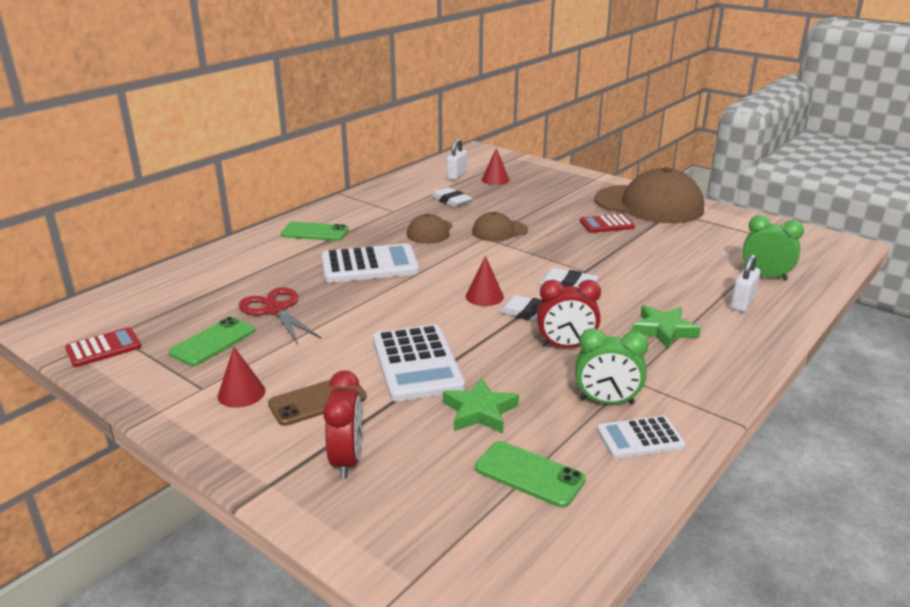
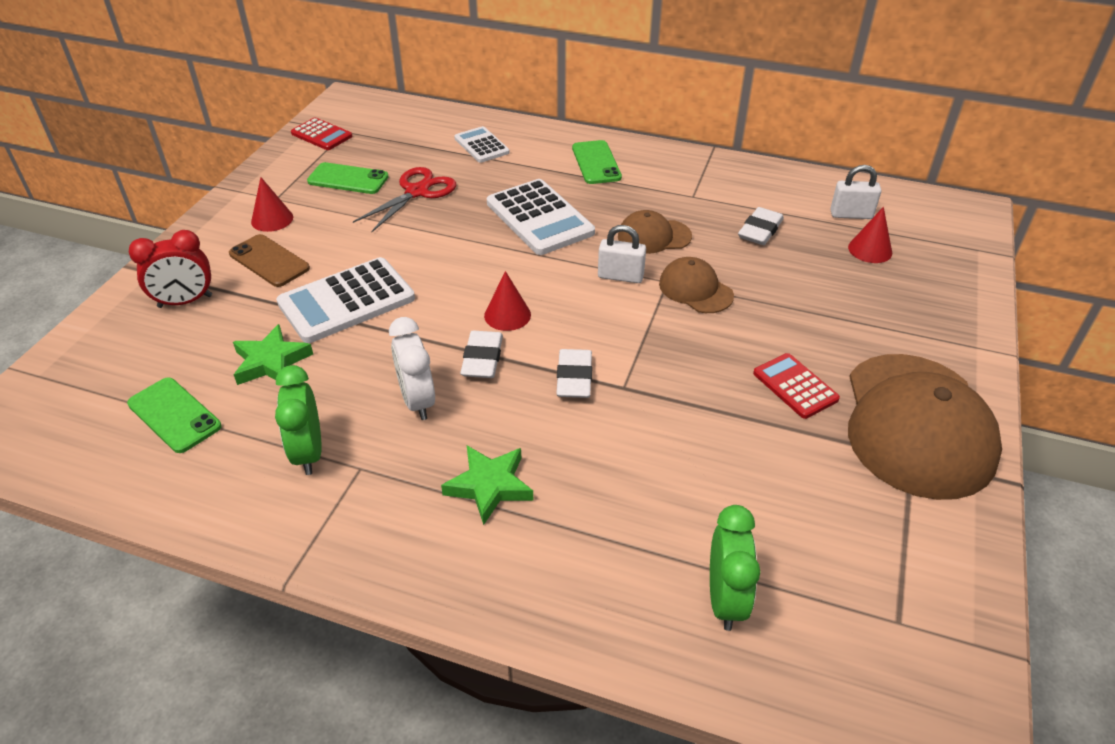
camera: 70 degrees right, 15 degrees up
(529, 474) = (174, 415): green phone -> green phone turned 60 degrees counterclockwise
(565, 346) = (417, 401): red clock -> white clock
(640, 438) = (243, 489): white calculator -> white calculator (481, 145)
(742, 303) = (610, 570): white padlock -> white padlock (620, 276)

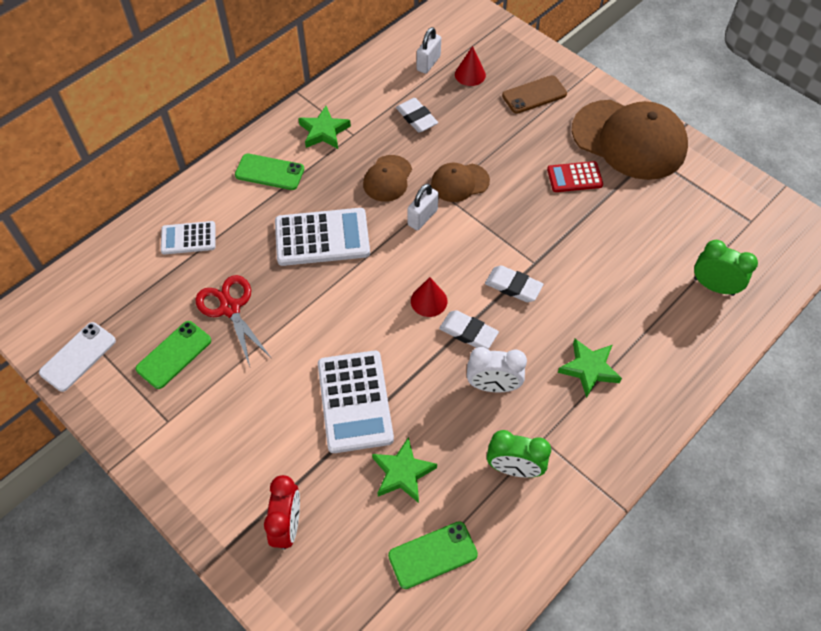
camera: 65 degrees left, 15 degrees up
(269, 261) = (266, 447): brown phone -> brown phone (534, 95)
(272, 219) = (201, 431): red cone -> none
(321, 135) = (78, 356): red calculator -> white phone
(678, 177) = (324, 131): none -> green star

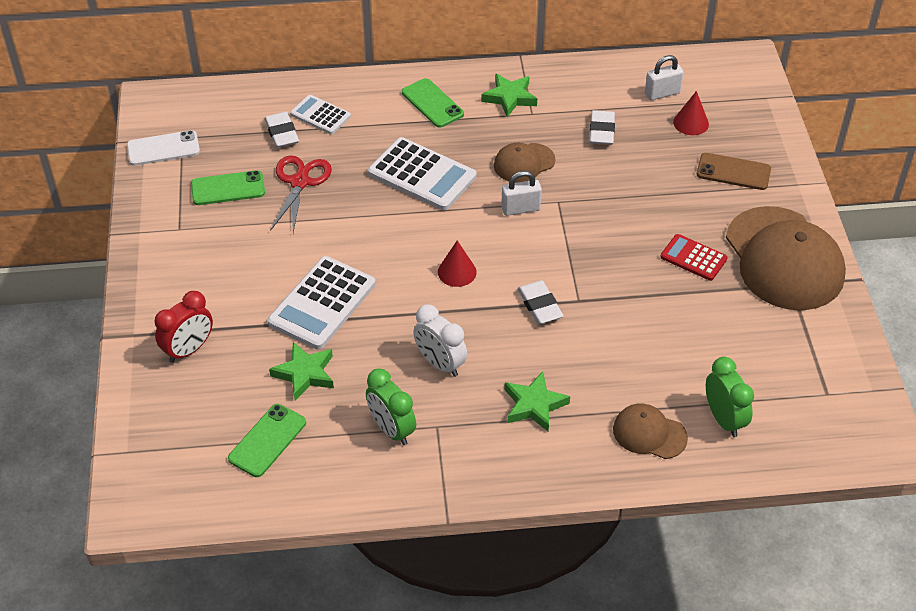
camera: 40 degrees right, 10 degrees down
(432, 555) = (267, 440): green phone -> green phone turned 75 degrees counterclockwise
(459, 182) = (583, 202): brown cap -> brown cap (649, 433)
(468, 332) = (463, 314): white eraser -> white eraser (282, 133)

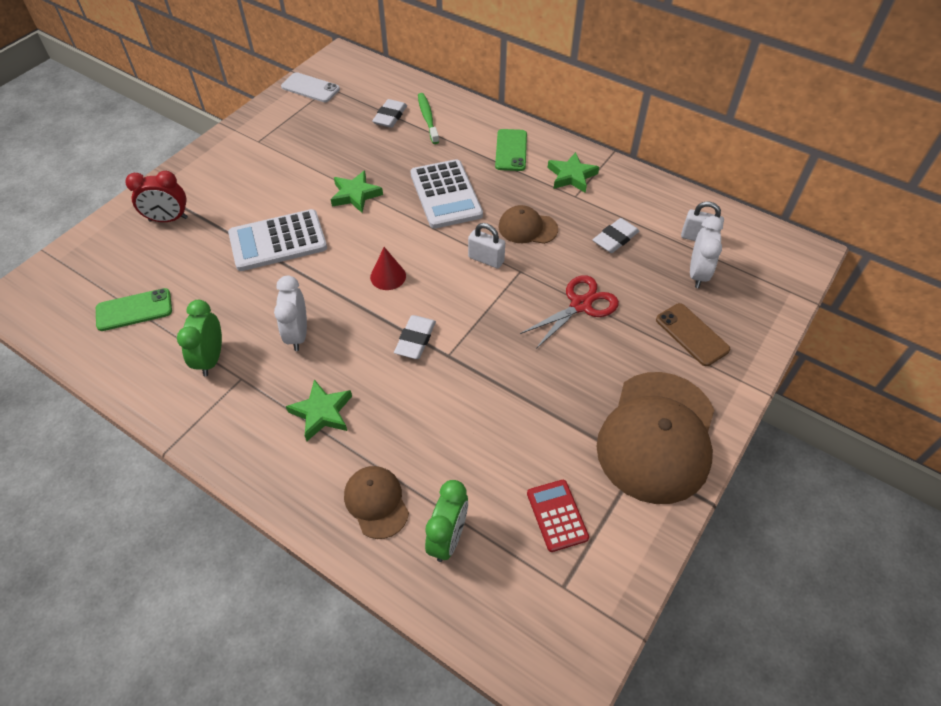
camera: 40 degrees right, 5 degrees up
(228, 188) = (316, 133): green phone -> none
(300, 182) = (362, 153): red scissors -> red scissors (581, 305)
(305, 374) = (210, 281): green star -> green star (355, 195)
(320, 115) = (427, 118): white calculator -> green toothbrush
(691, 123) = (697, 274): red cone -> white clock
(693, 258) = (577, 383): red calculator -> red calculator (557, 515)

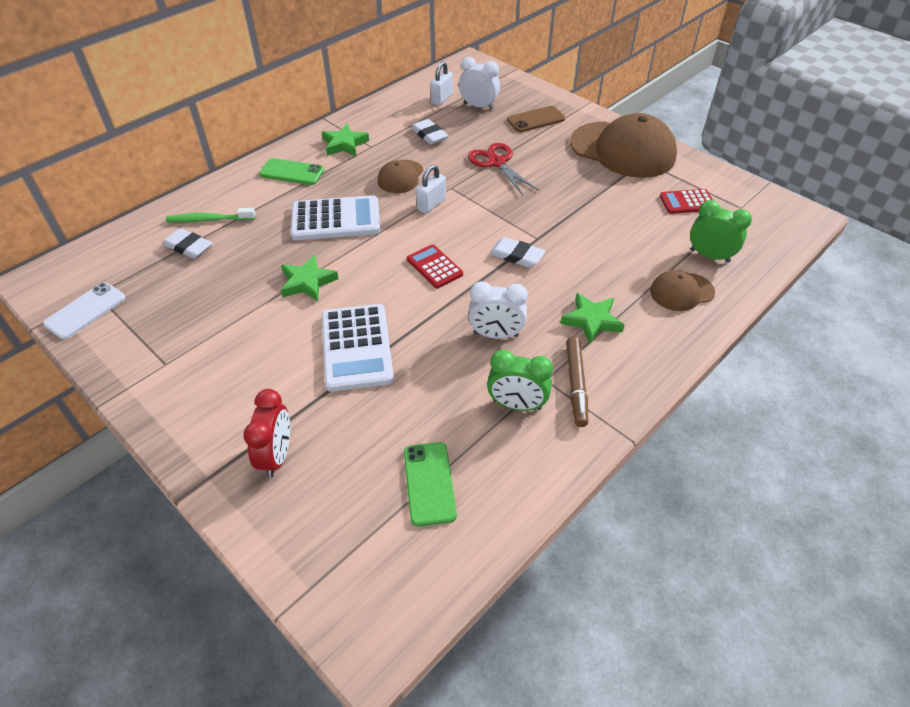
camera: 80 degrees left, 5 degrees down
(234, 403) = (576, 384): none -> brown marker
(388, 276) = (434, 267): red cone -> red calculator

